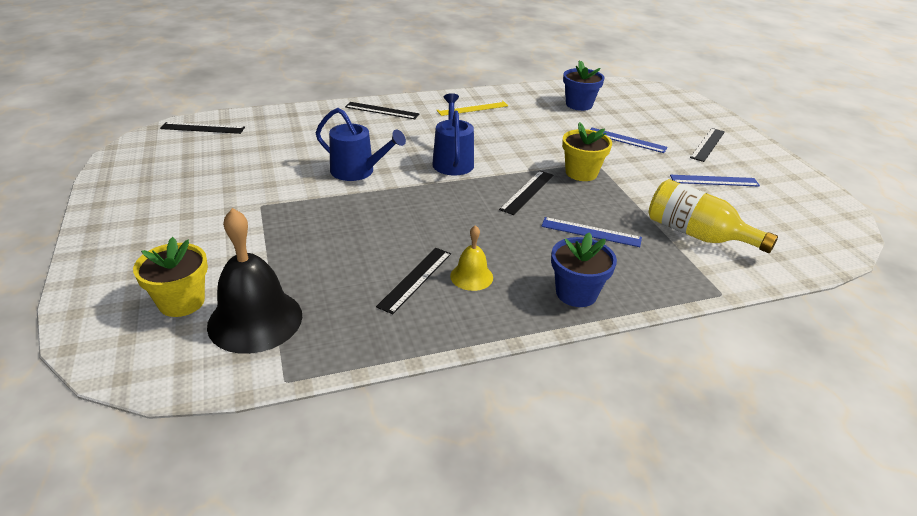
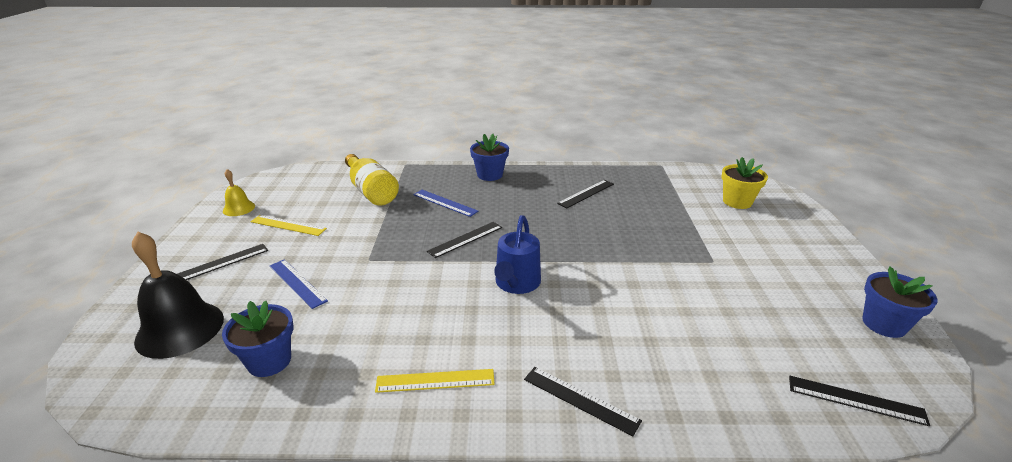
camera: 160 degrees left, 5 degrees down
(130, 172) = (884, 324): none -> blue flower pot
(255, 320) = (686, 188): black bell -> black bell (180, 329)
(357, 171) = (623, 286): blue watering can -> none
(471, 276) = (549, 190): yellow bell -> yellow bell (239, 208)
(581, 173) = (397, 250): yellow flower pot -> none
(714, 181) = (288, 225): blue ruler -> yellow ruler

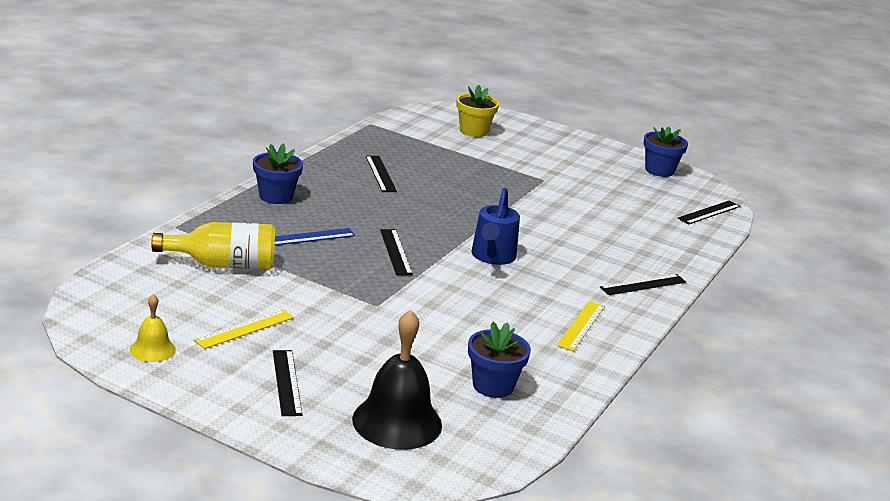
camera: 65 degrees left, 5 degrees down
(297, 283) = (379, 348): blue ruler -> none
(516, 283) = (492, 256): blue watering can -> blue watering can turned 60 degrees clockwise

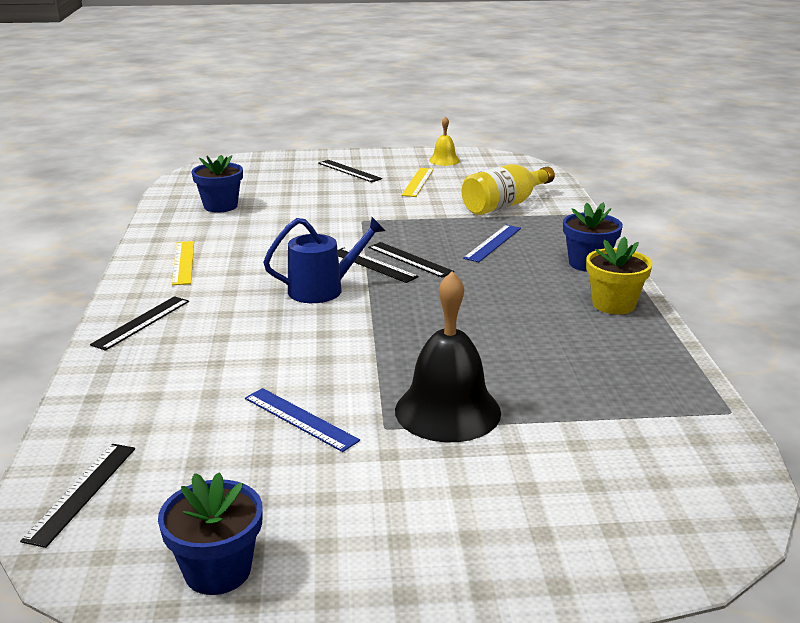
camera: 150 degrees right, 0 degrees up
(380, 174) = (564, 333): black ruler -> black ruler (373, 265)
(397, 422) = (262, 175): black bell -> black bell (447, 411)
(473, 131) = (607, 485): yellow flower pot -> yellow flower pot (613, 304)
(492, 256) = (323, 289): blue watering can -> blue watering can turned 90 degrees clockwise
(583, 198) = (300, 419): none -> blue ruler

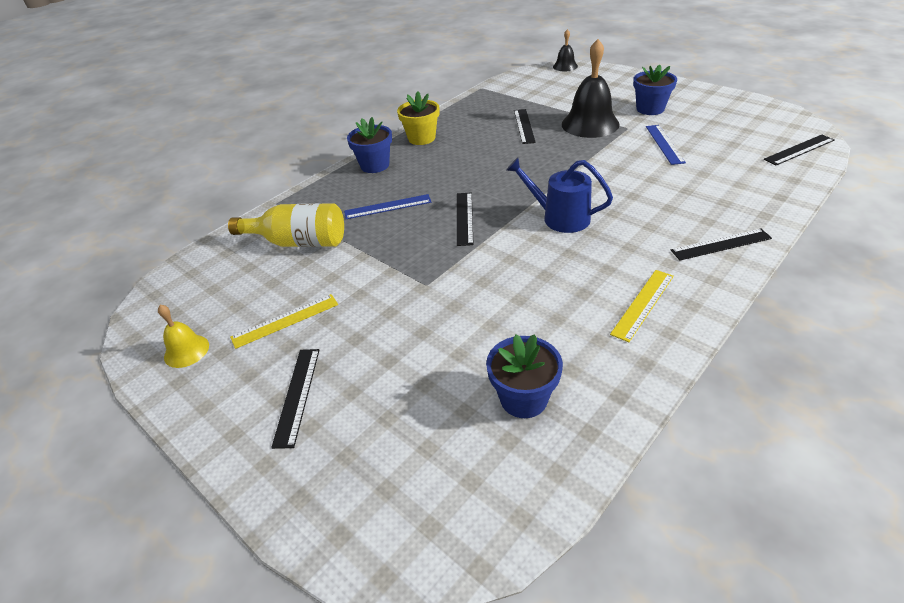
camera: 130 degrees left, 15 degrees up
(218, 570) = (746, 108): blue flower pot -> blue flower pot (650, 109)
(373, 265) = (495, 225): black ruler -> black ruler (524, 126)
(717, 546) = (565, 66): none -> black bell

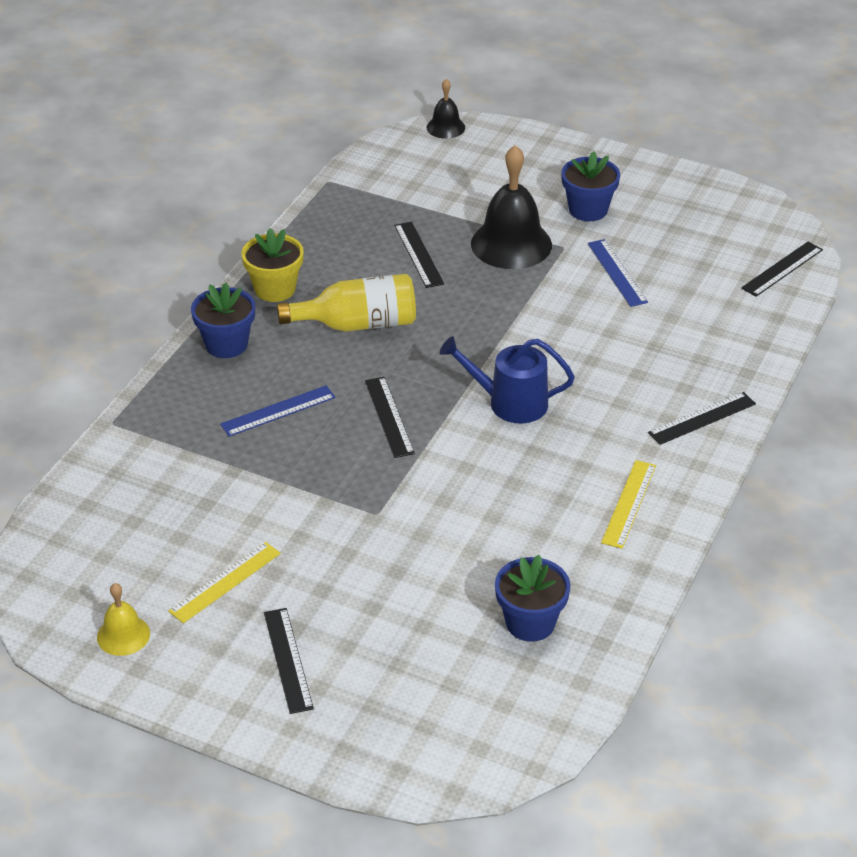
camera: 20 degrees left, 0 degrees up
(299, 242) = (182, 478): yellow bottle -> yellow bottle (358, 324)

